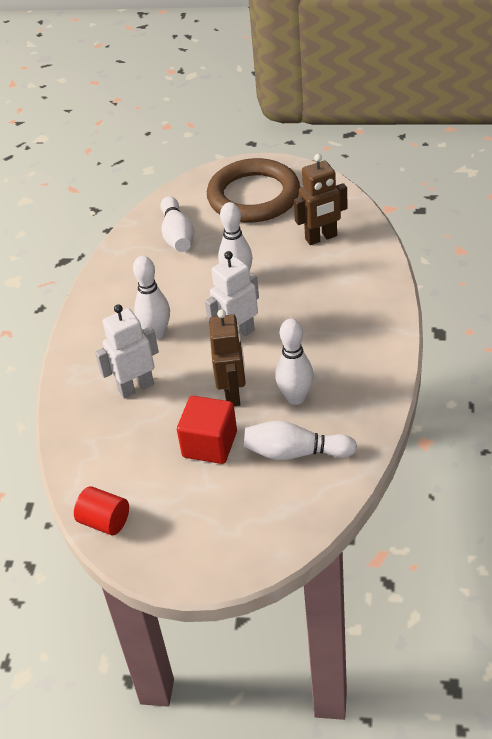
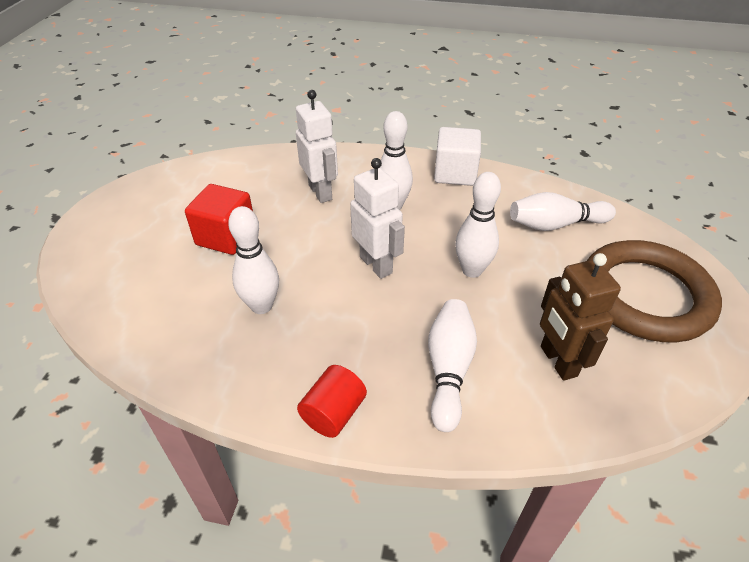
camera: 90 degrees right, 0 degrees up
(104, 296) = (455, 173): none -> white cube
(104, 522) = (173, 175): red cylinder -> red cylinder (333, 413)
(233, 393) = (287, 256): brown robot -> none
(295, 453) = (183, 298): white bowling pin -> white bowling pin (448, 370)

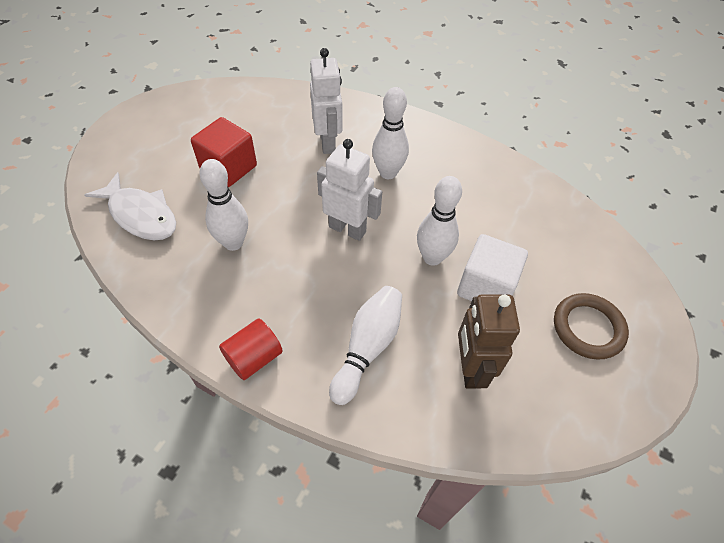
camera: 15 degrees right, 10 degrees up
(145, 303) = (141, 215): none -> white fish
(376, 265) = (347, 229): white robot -> white robot turned 45 degrees counterclockwise
(455, 173) = (462, 152): white cube -> white cube (486, 286)
(555, 224) = (535, 231): white bowling pin -> none
(645, 295) = (588, 328): brown ring -> brown ring, size x0.56

